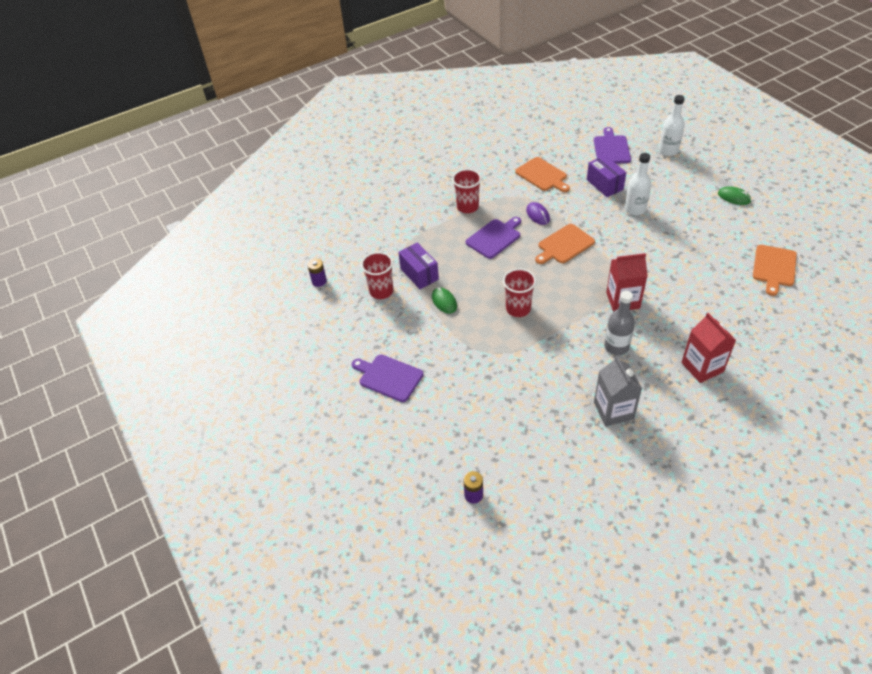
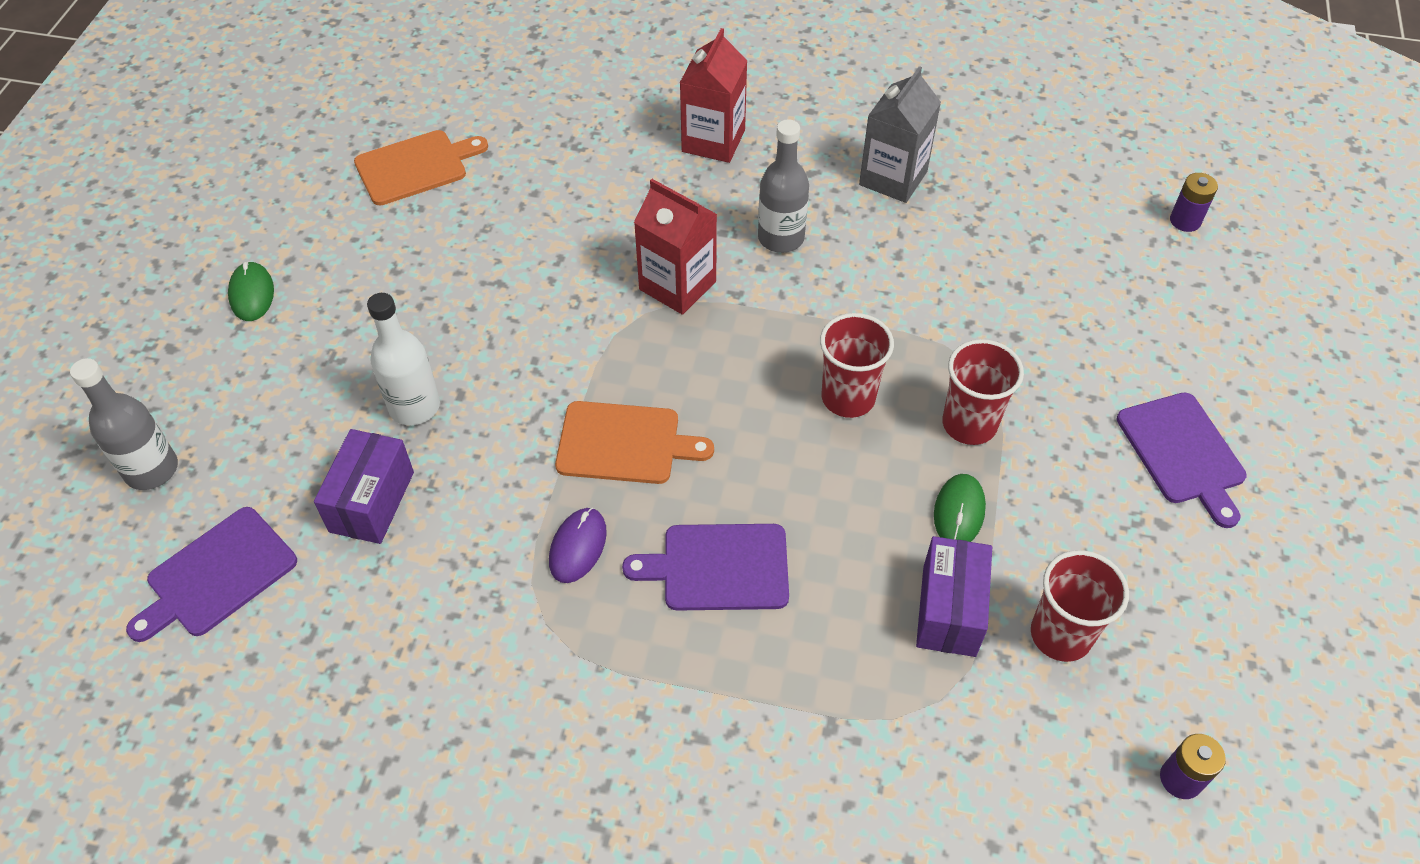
camera: 140 degrees left, 5 degrees up
(467, 207) = (677, 697): red cup -> red cup (969, 424)
(542, 175) = (433, 637): orange cutting board -> none
(668, 151) = (151, 470): white bottle -> grey bottle

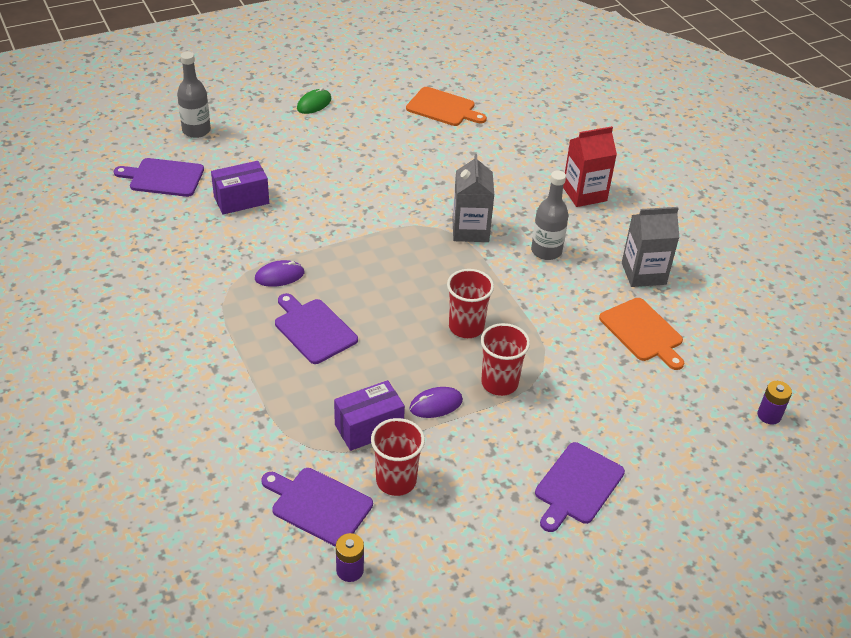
camera: 50 degrees right, 10 degrees down
(414, 406) = (304, 184): white bottle -> none
(624, 443) = (353, 261): orange cutting board -> orange cutting board (643, 332)
(677, 285) = (470, 230): red carton -> grey carton
(959, 512) = (436, 404): green mouse -> purple mouse
(1048, 751) = (318, 505): none -> purple cutting board

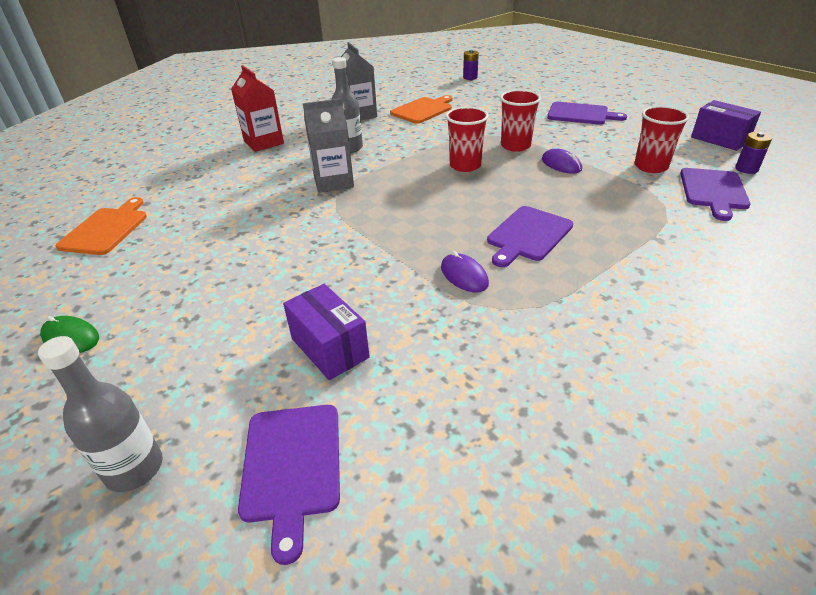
camera: 100 degrees left, 5 degrees down
(369, 428) = (615, 185): purple box -> purple box (719, 139)

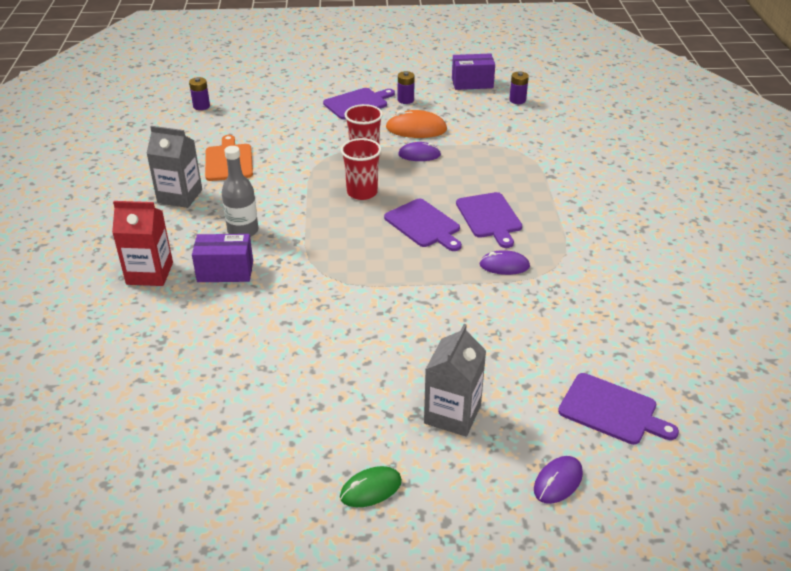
camera: 55 degrees left, 0 degrees up
(106, 229) = (197, 430): orange cutting board -> none
(134, 468) = (558, 481): grey bottle -> purple mouse
(329, 348) = (521, 355): purple box -> purple box (225, 271)
(333, 182) = (296, 265): grey carton -> grey carton (452, 414)
(595, 148) = (416, 129): none -> orange mouse
(626, 127) = (405, 100): none -> purple battery
(650, 167) = (470, 126): red cup -> none
(713, 191) = (525, 126): purple cutting board -> purple cutting board (424, 225)

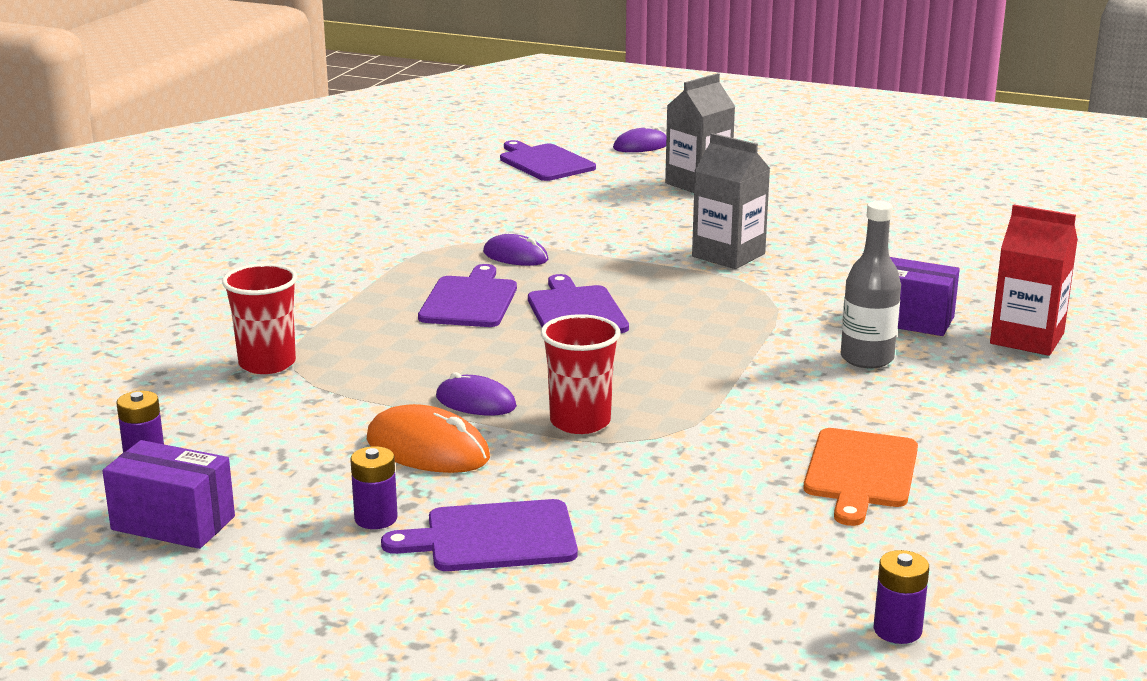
camera: 155 degrees left, 15 degrees down
(180, 196) = (972, 430): grey carton -> grey carton (728, 255)
(362, 192) = (634, 368): red cup -> red cup (267, 364)
(371, 489) = (807, 167): green mouse -> none

